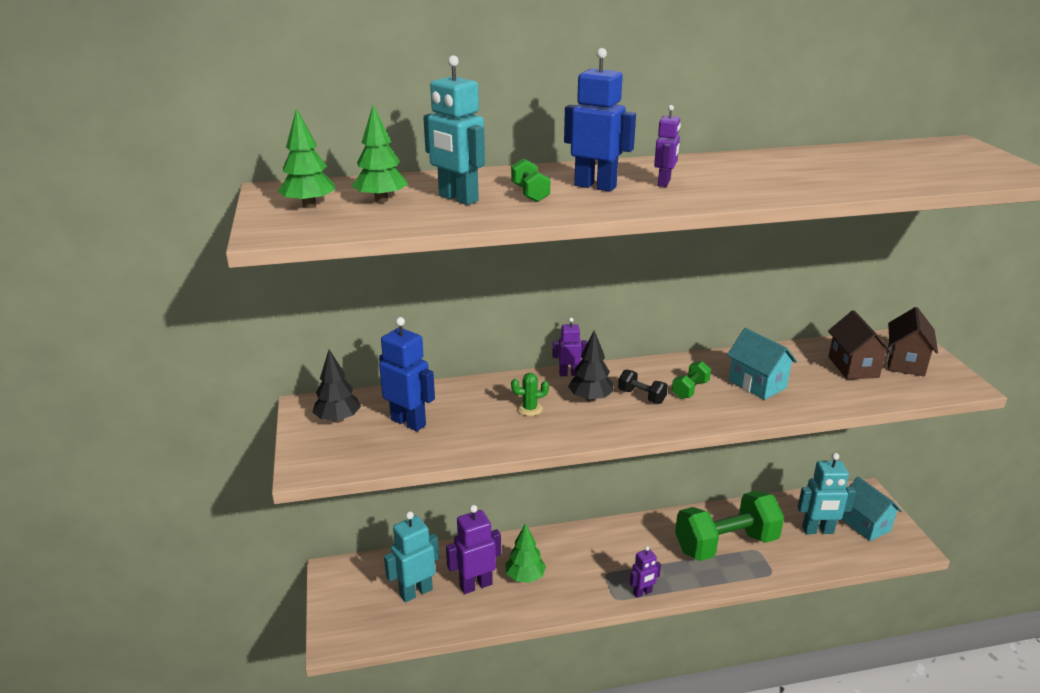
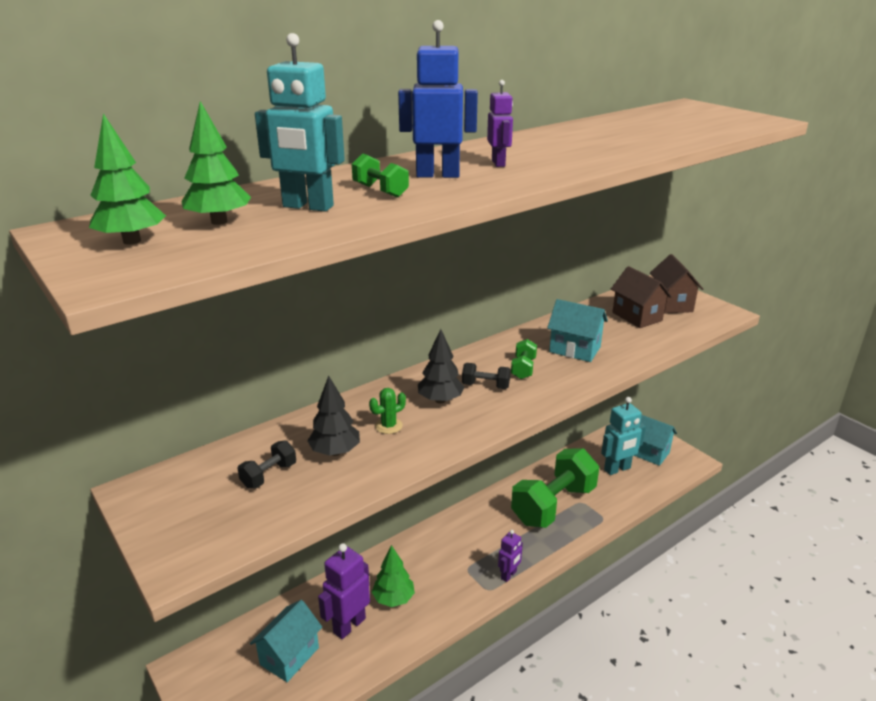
camera: 25 degrees left, 0 degrees up
(338, 419) = (183, 495): black tree -> black tree (335, 452)
(408, 422) = (269, 475): blue robot -> black dumbbell
(416, 592) = (289, 656): turquoise robot -> turquoise house
(569, 374) = (403, 381): purple robot -> none

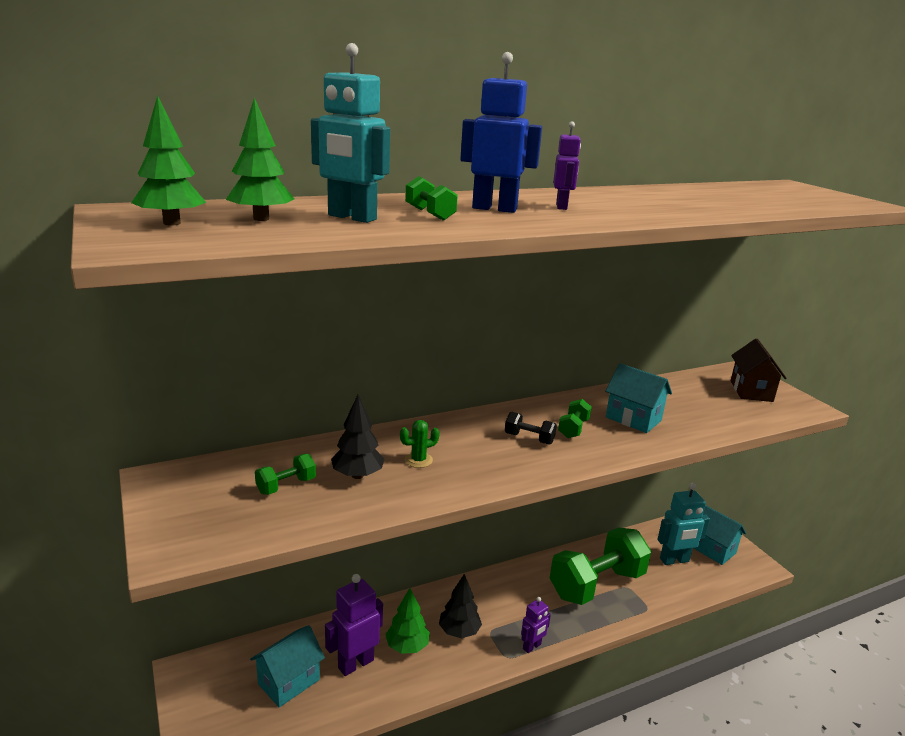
camera: 10 degrees right, 5 degrees down
(269, 475) = (286, 486): black dumbbell -> green dumbbell
(440, 400) = (478, 444): black tree -> black tree (459, 631)
(637, 316) = (709, 397): brown house -> none

